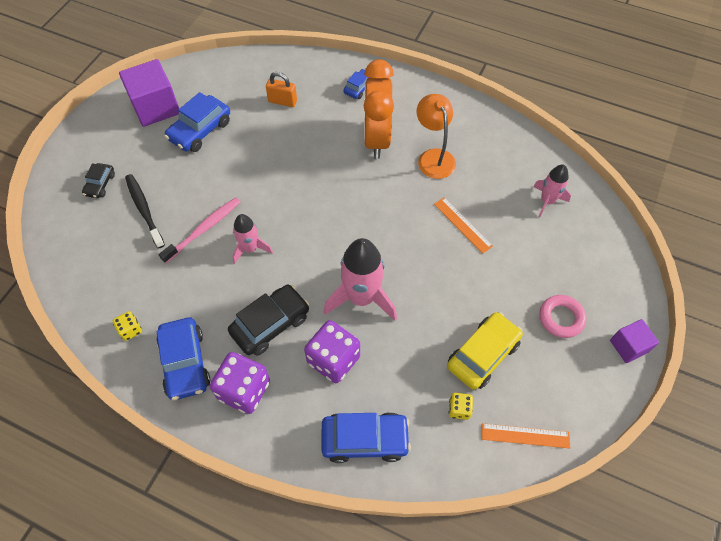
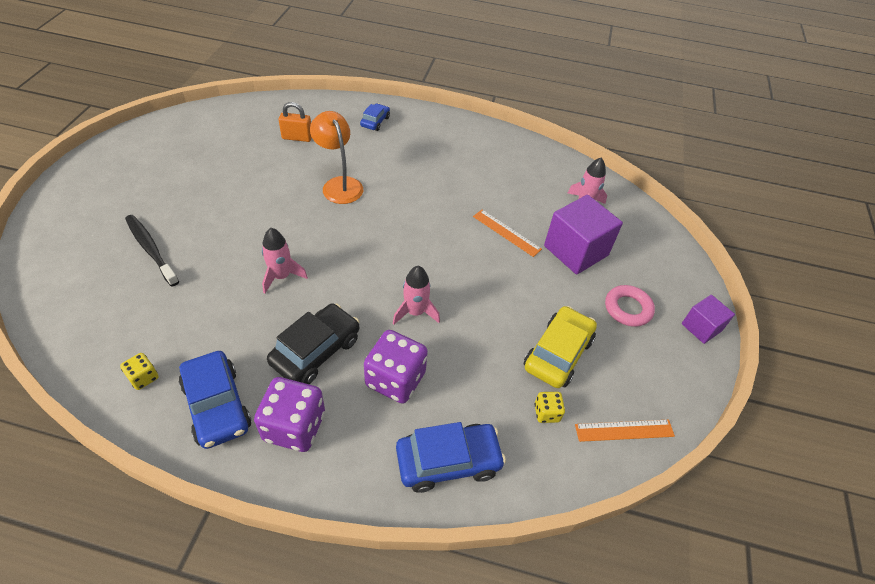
camera: 15 degrees left, 10 degrees down
(100, 184) = (95, 229): black car -> none
(156, 107) = (156, 151): purple cube -> purple cube (576, 250)
(200, 130) = (209, 169): blue car -> none
(203, 229) = (224, 263): pink toothbrush -> none
(361, 298) = (415, 312): pink rocket -> pink rocket, size x0.58
(376, 139) = (402, 164): orange clock -> none
(433, 157) = (463, 175): orange lamp -> orange lamp (339, 184)

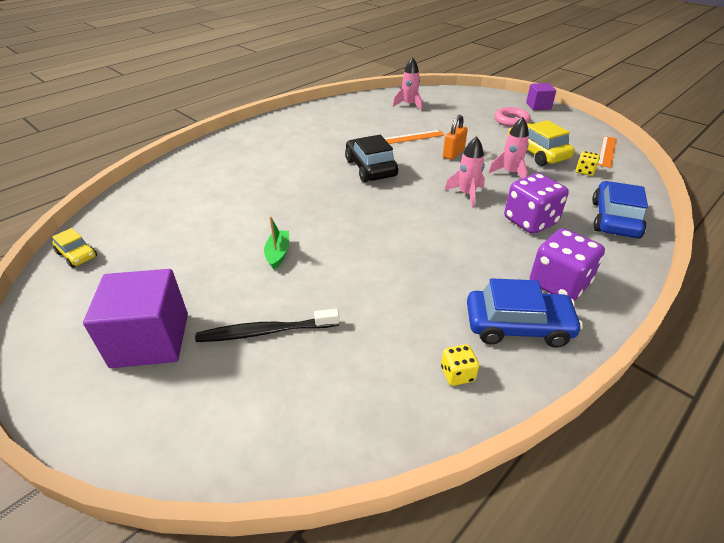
camera: 55 degrees left, 10 degrees down
(193, 120) = (77, 255): none -> yellow car
(244, 217) = (278, 253): none -> green boat
(281, 276) = (378, 250): pink rocket -> pink rocket (510, 173)
(297, 137) = (196, 196): orange padlock -> orange padlock (453, 153)
(316, 351) = (481, 252): black car -> black car (370, 168)
(339, 184) = (288, 190): orange lamp -> none
(375, 122) = (225, 153): blue car -> none
(576, 250) = (449, 120): purple cube -> purple cube (150, 340)

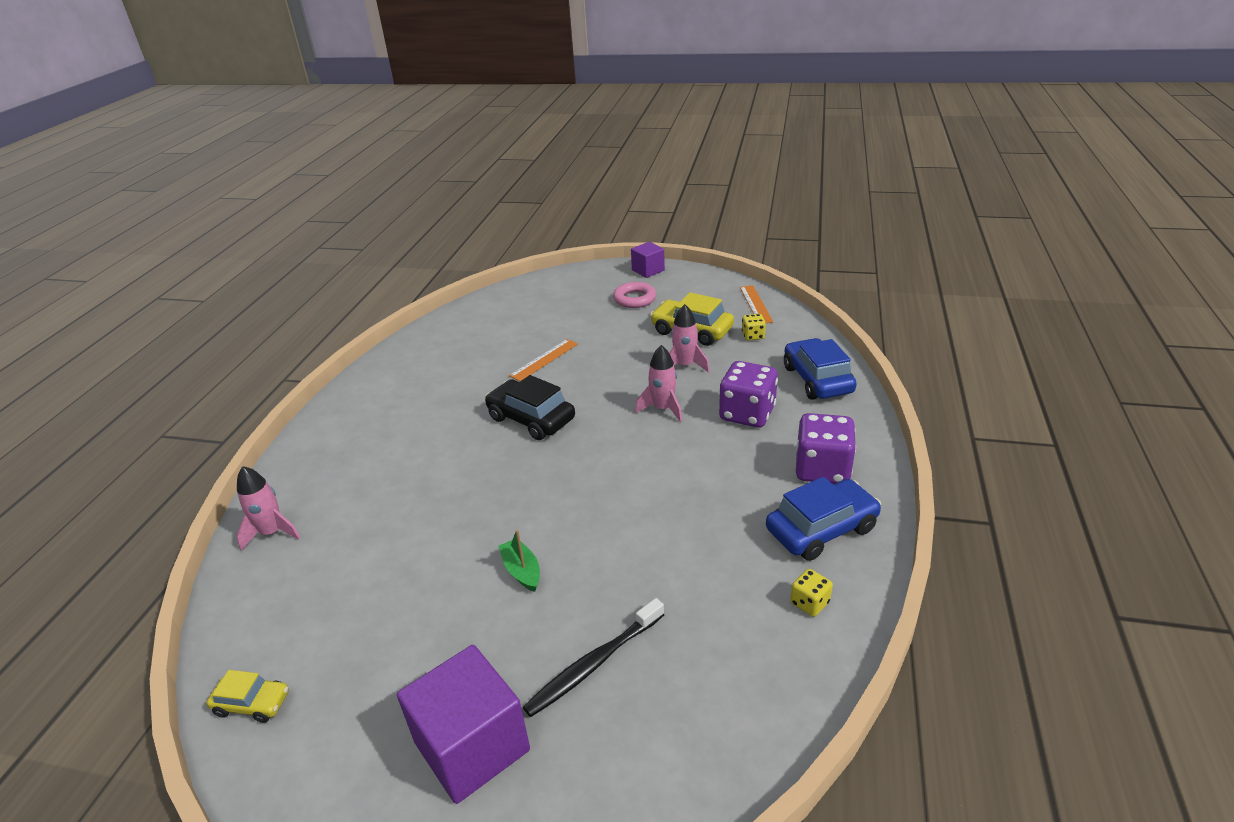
camera: 30 degrees left, 5 degrees down
(409, 105) = (502, 317): pink rocket -> pink rocket (272, 532)
(453, 153) = (607, 364): orange padlock -> none

